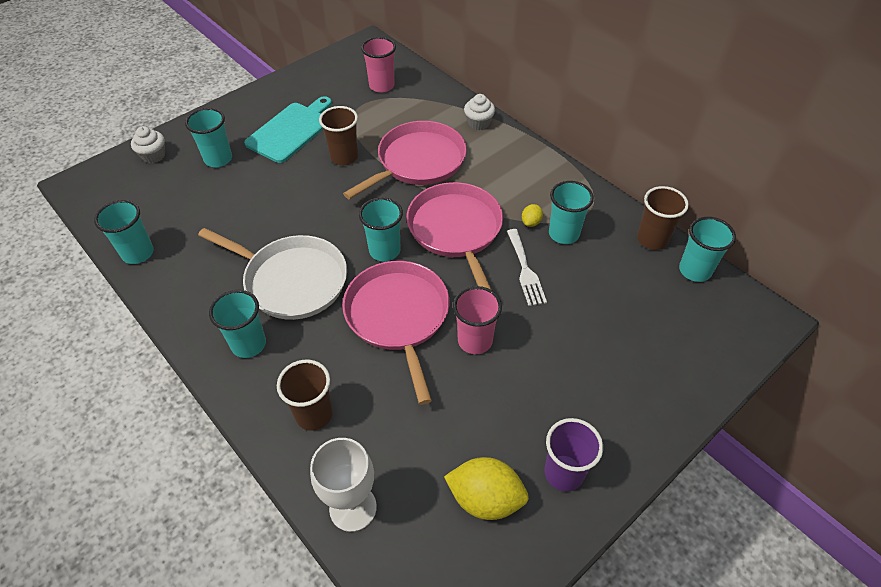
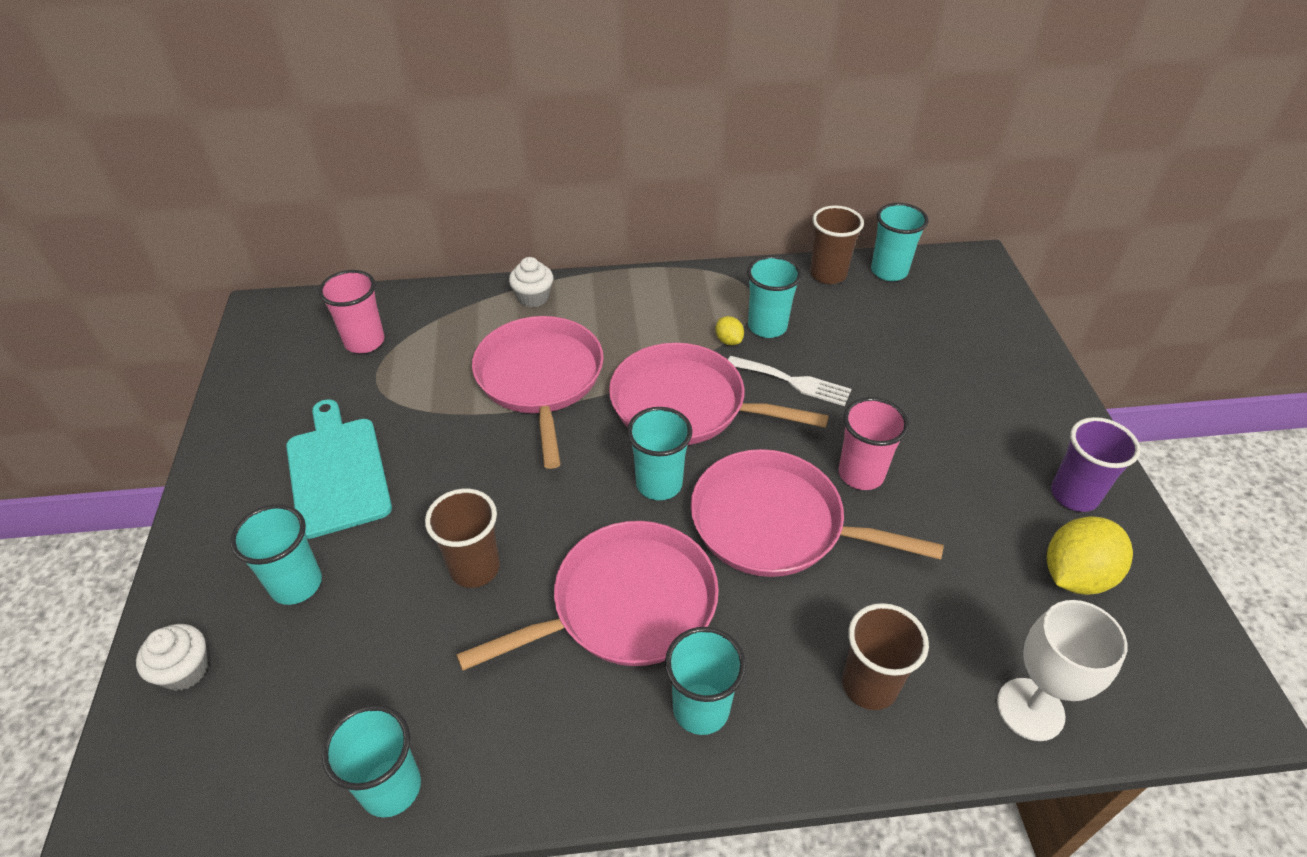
camera: 55 degrees left, 5 degrees down
(292, 280) = (626, 605): white pan -> pink pan
(344, 157) = (455, 442): brown cup -> brown cup (475, 568)

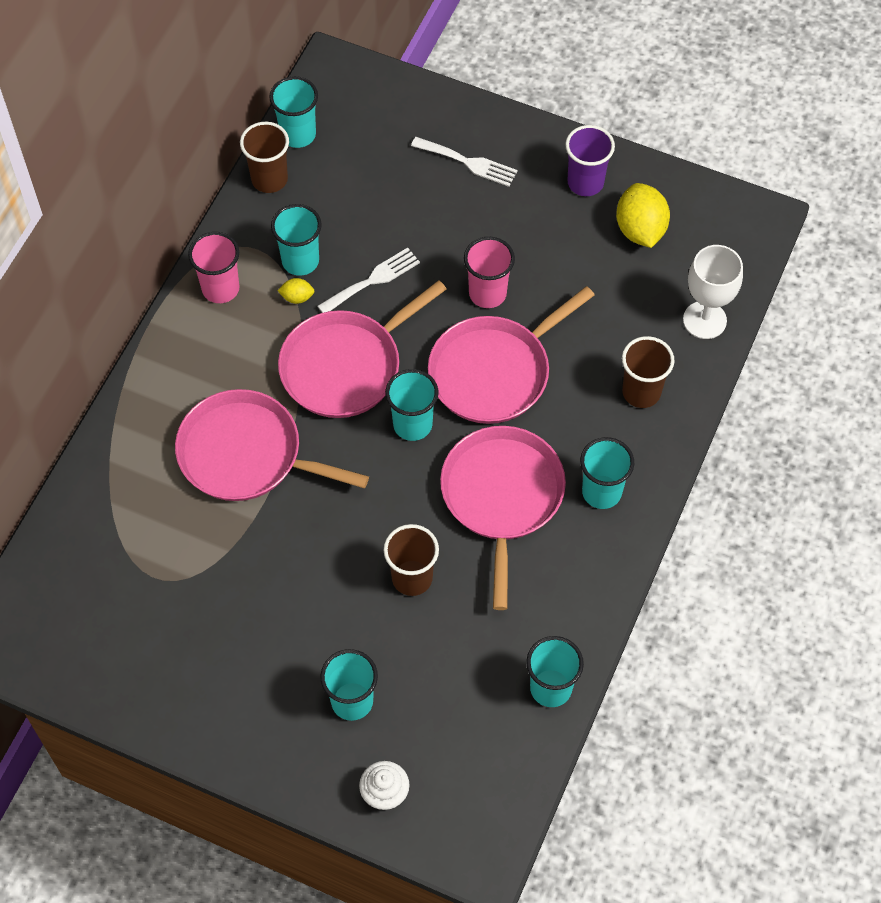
camera: 60 degrees left, 15 degrees up
(337, 471) = (253, 641): turquoise cutting board -> none
(364, 341) = (101, 572): pink cup -> pink cup (220, 288)
(533, 297) = (136, 414): white cupcake -> none
(989, 391) = (468, 162): none -> white fork

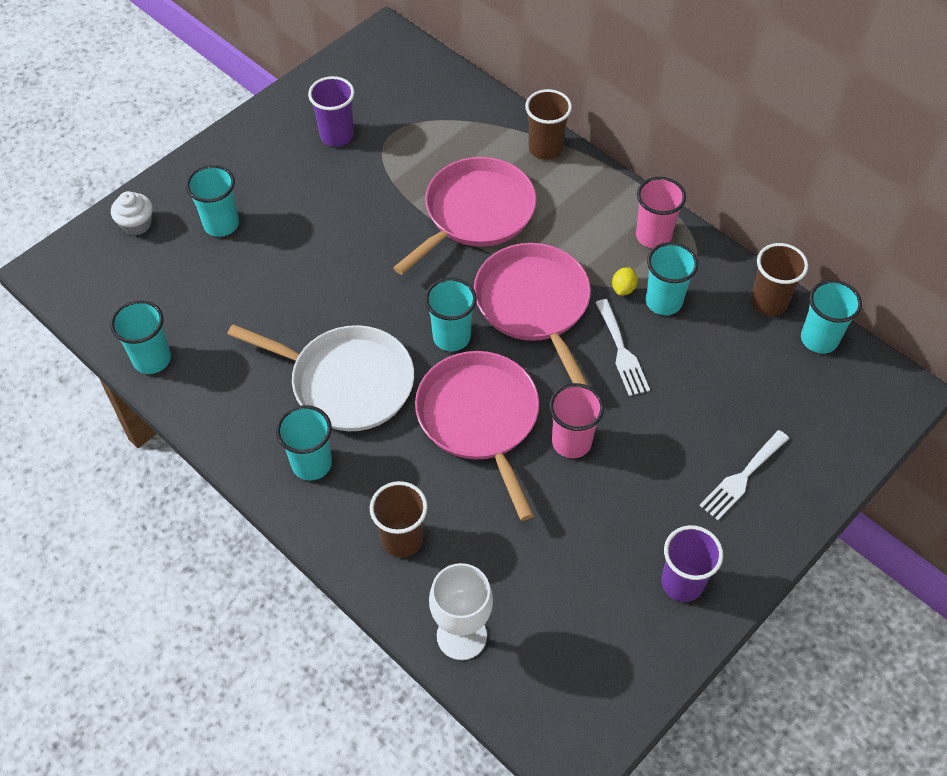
camera: 110 degrees right, 5 degrees down
(178, 634) = (337, 135): none -> purple cup
(412, 578) = (304, 293): brown cup -> brown cup (545, 148)
(502, 497) = (346, 382): pink pan -> white pan
(640, 230) = (601, 616): yellow lemon -> none

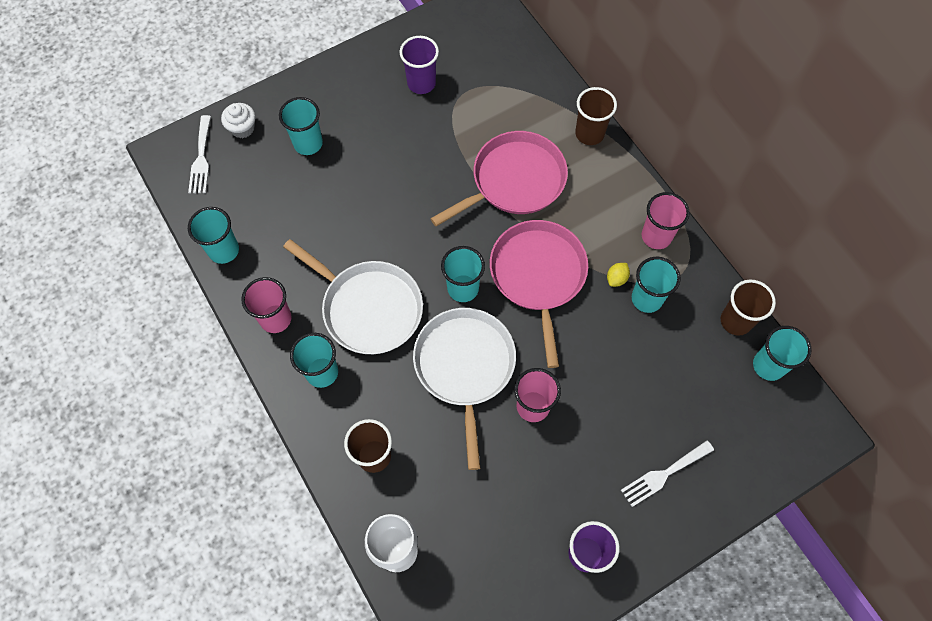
camera: 15 degrees right, 10 degrees up
(238, 419) = (275, 319): none -> pink cup
(480, 419) = (465, 367): pink pan -> white pan
(621, 351) = (598, 336): white fork -> white fork (201, 158)

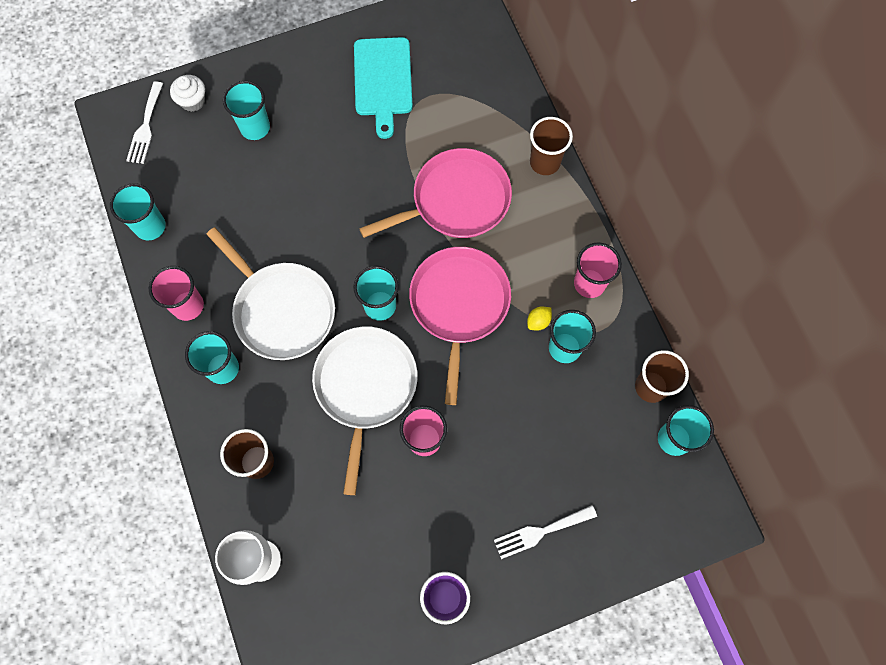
camera: 10 degrees right, 5 degrees up
(421, 83) = (383, 81): purple cup -> turquoise cutting board

